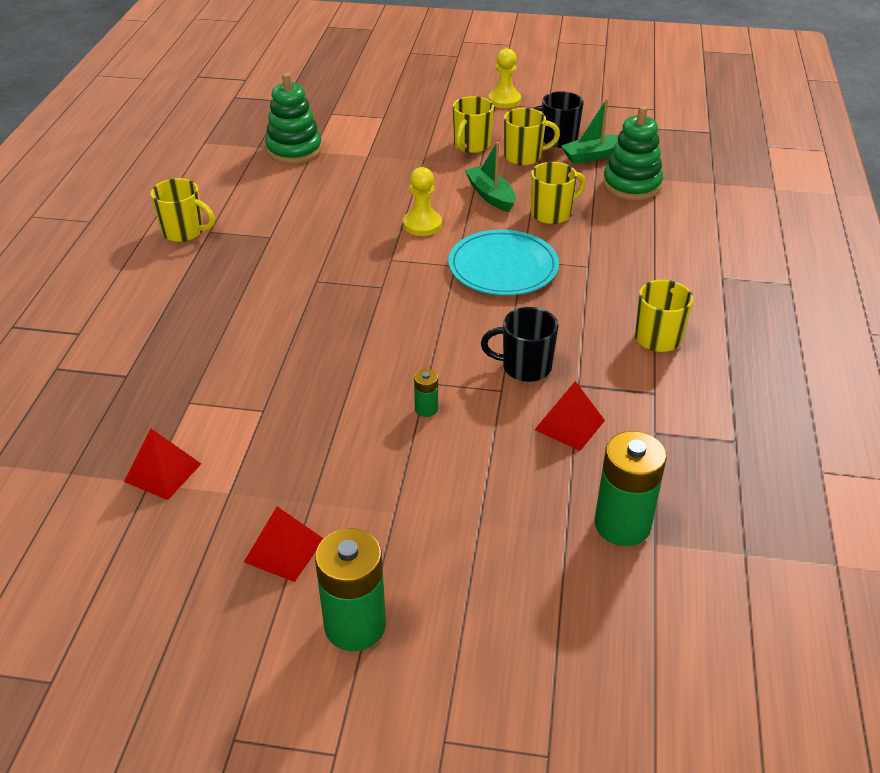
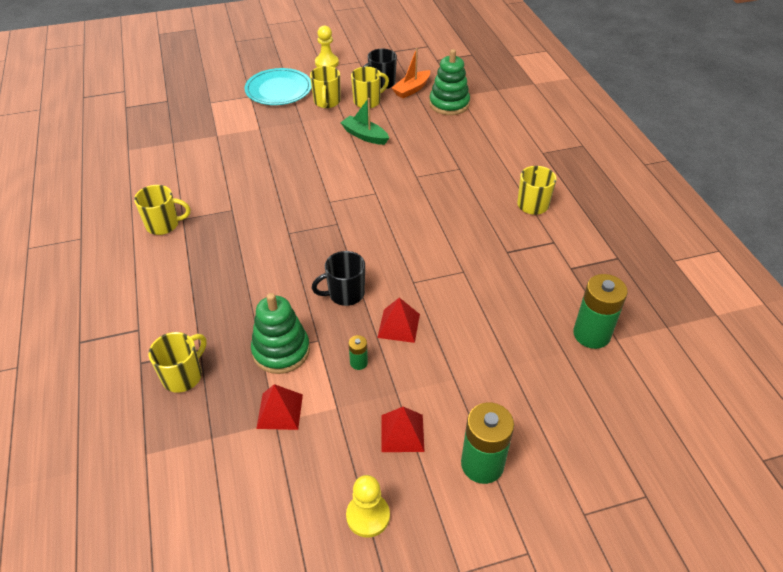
camera: 25 degrees left, 5 degrees up
(294, 150) = (202, 138): green stacking toy -> green stacking toy (281, 351)
(422, 225) = (333, 170): yellow pawn -> yellow pawn (368, 516)
(426, 409) = (426, 301): green battery -> green battery (358, 362)
(503, 267) = (407, 185): turquoise plate -> turquoise plate (278, 90)
(525, 367) = (467, 251): black mug -> black mug (345, 294)
(552, 213) = (413, 138): yellow mug -> yellow mug (183, 376)
(569, 425) = (519, 280): red pyramid -> red pyramid (398, 325)
(593, 156) = (411, 89): green boat -> orange boat

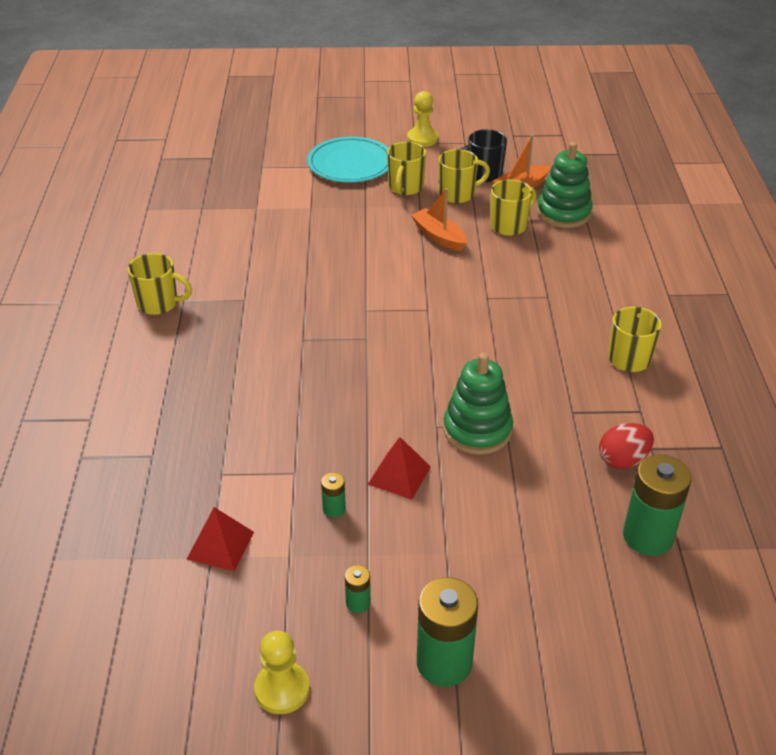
camera: 15 degrees right, 5 degrees down
(183, 376) = (123, 481): yellow mug -> yellow mug (509, 226)
(281, 351) = (246, 476): green stacking toy -> green stacking toy (477, 430)
(345, 294) = (346, 424): black mug -> none
(365, 136) = (439, 236): green boat -> orange boat
(402, 433) = (358, 603): red pyramid -> green battery
(554, 281) = (623, 460): none -> red egg

